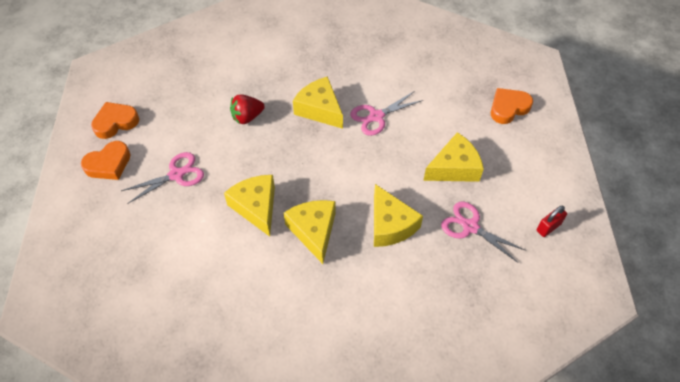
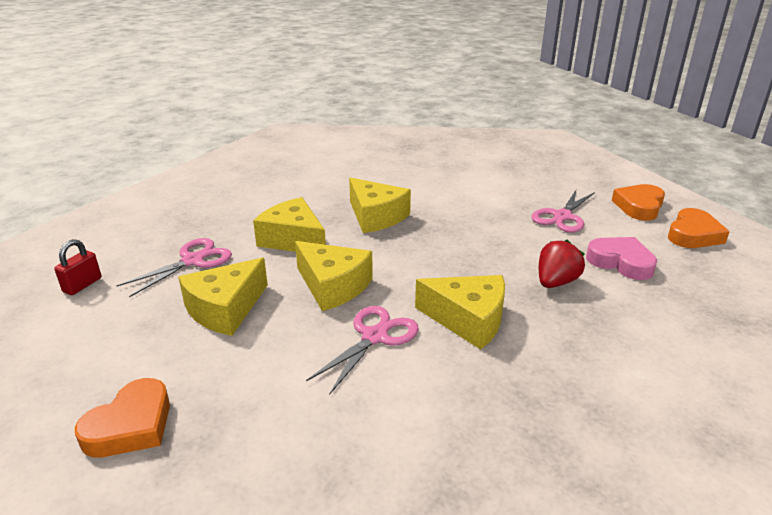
camera: 155 degrees right, 25 degrees down
(192, 117) = (621, 262): none -> pink heart
(256, 207) = (451, 217): yellow cheese -> yellow cheese (333, 286)
(470, 227) = (192, 261): pink scissors -> pink scissors turned 60 degrees counterclockwise

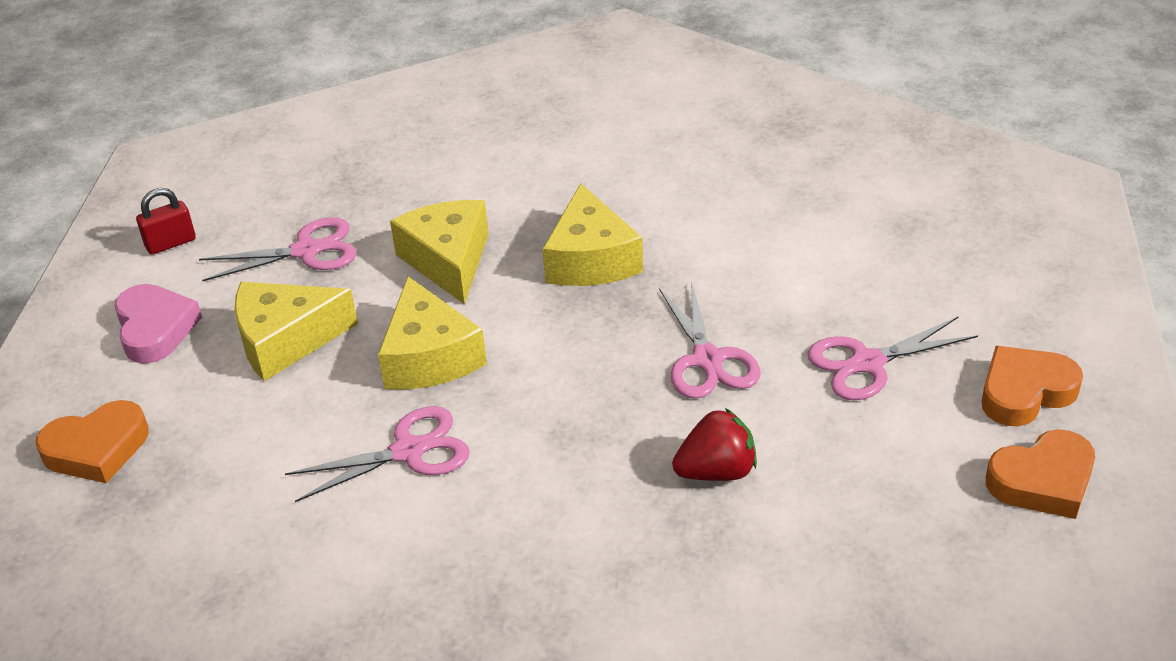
camera: 35 degrees right, 10 degrees up
(468, 320) = (538, 477): yellow cheese -> none
(489, 238) = (707, 360): none -> pink scissors
(621, 262) = (853, 480): pink heart -> pink heart (155, 329)

